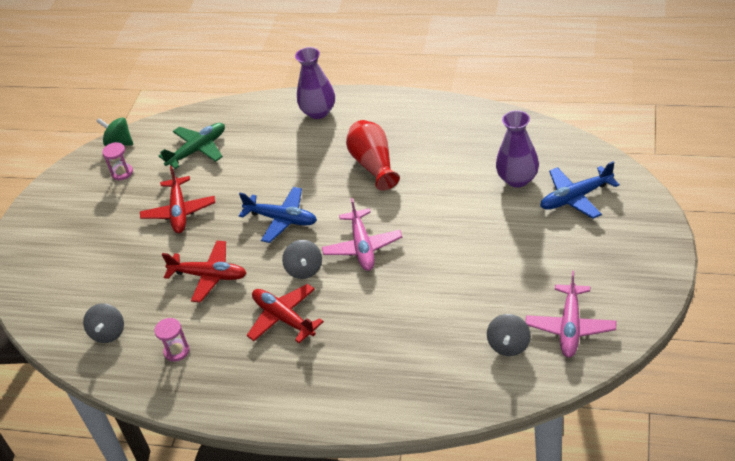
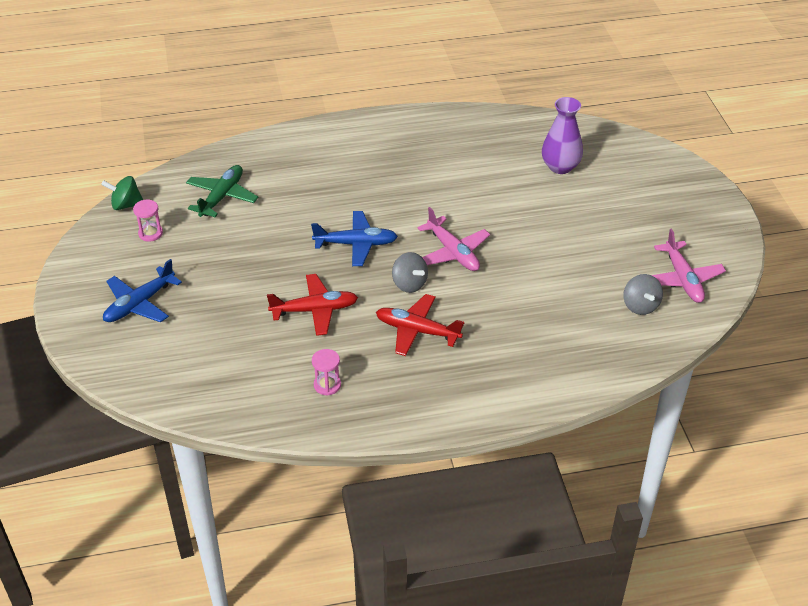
camera: 30 degrees left, 0 degrees up
(108, 333) = (242, 386): grey spinning top -> none
(179, 212) = (241, 258): red plane -> none
(318, 112) = (328, 140): purple vase -> none
(373, 165) = (416, 178): red vase -> none
(575, 197) = (621, 173): blue plane -> blue plane (139, 304)

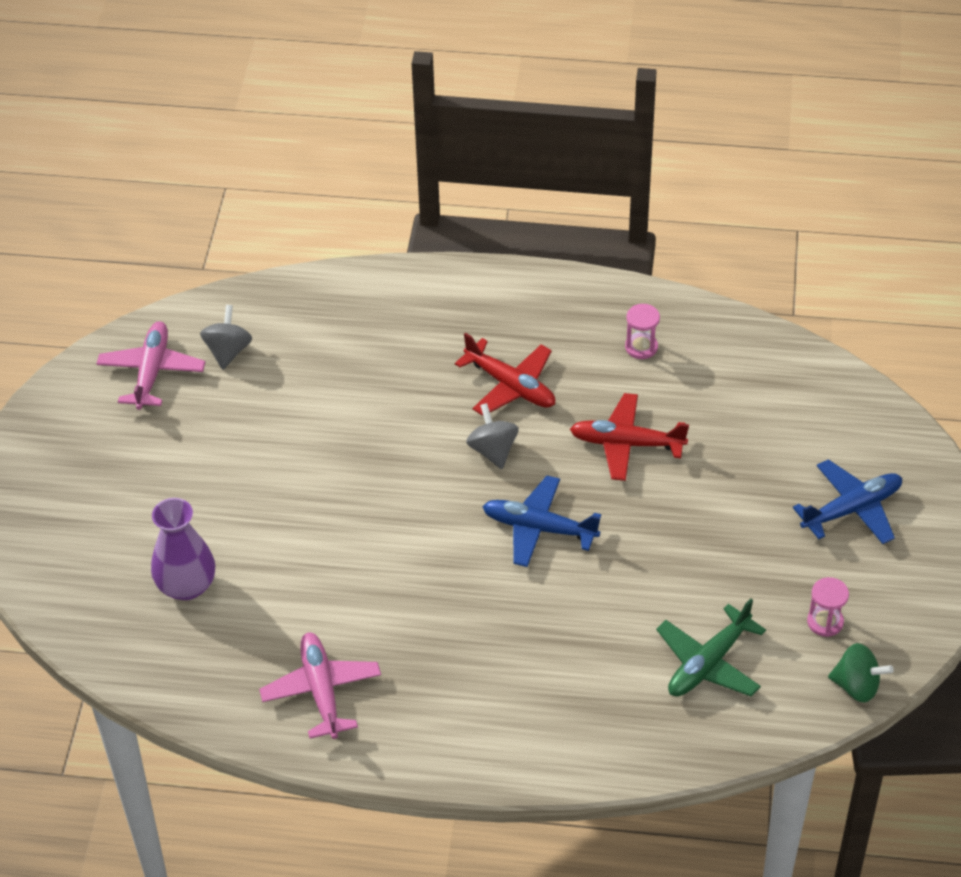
camera: 160 degrees left, 5 degrees up
(453, 252) = (415, 482): pink plane -> pink plane (321, 690)

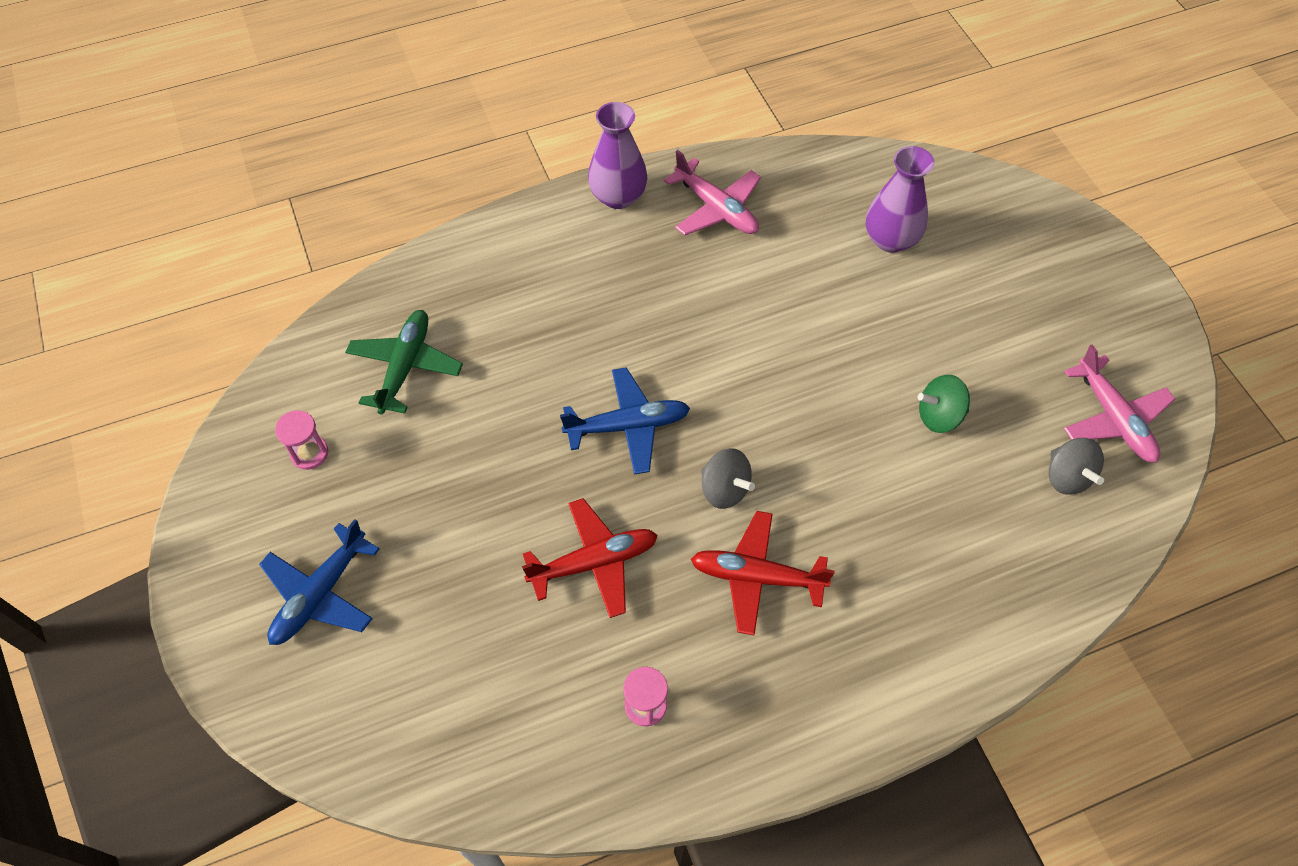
camera: 150 degrees right, 10 degrees up
(408, 749) = (618, 196): none -> purple vase
(856, 686) = (260, 404): green spinning top -> green spinning top (939, 416)

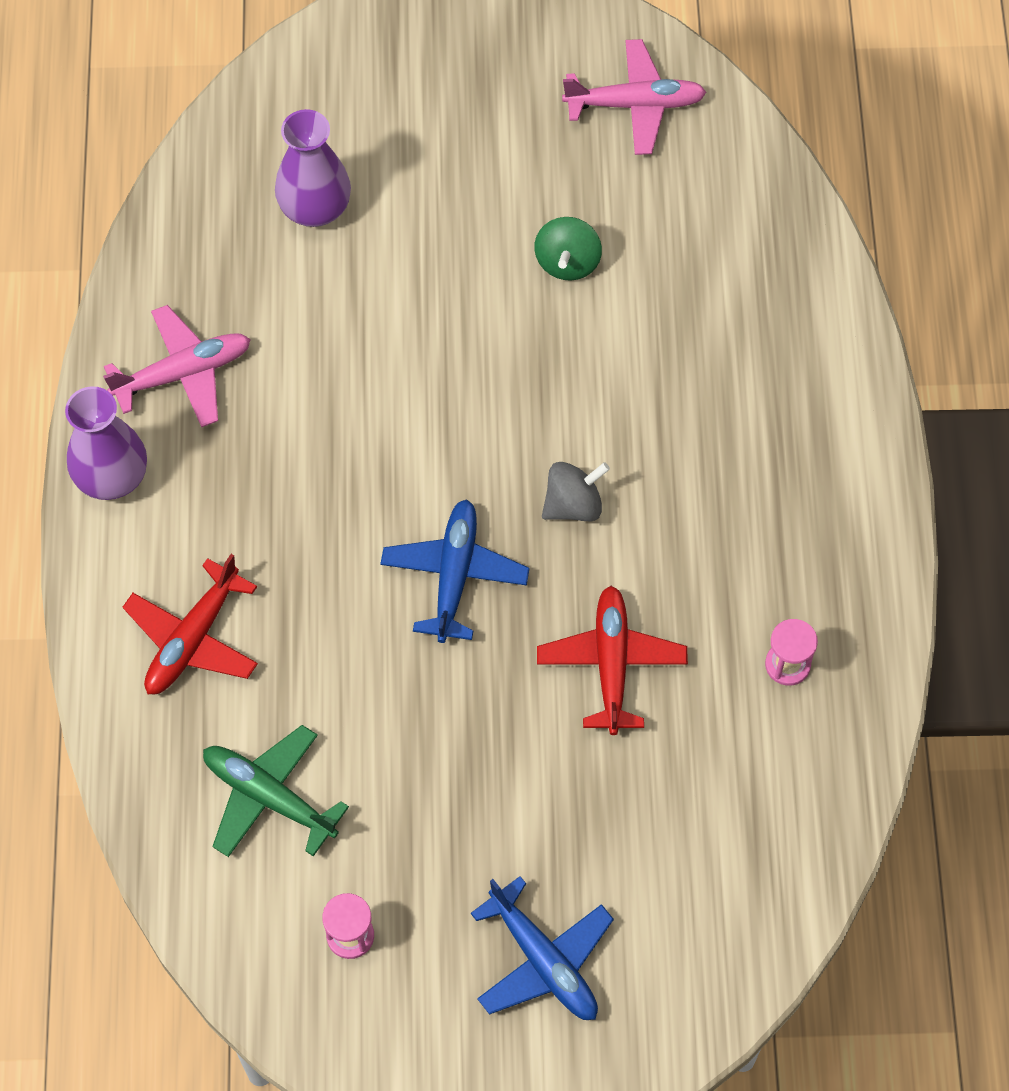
camera: 70 degrees left, 5 degrees up
(756, 577) = (686, 511): red plane -> red plane (192, 639)
(1067, 477) = (684, 179): grey spinning top -> none

